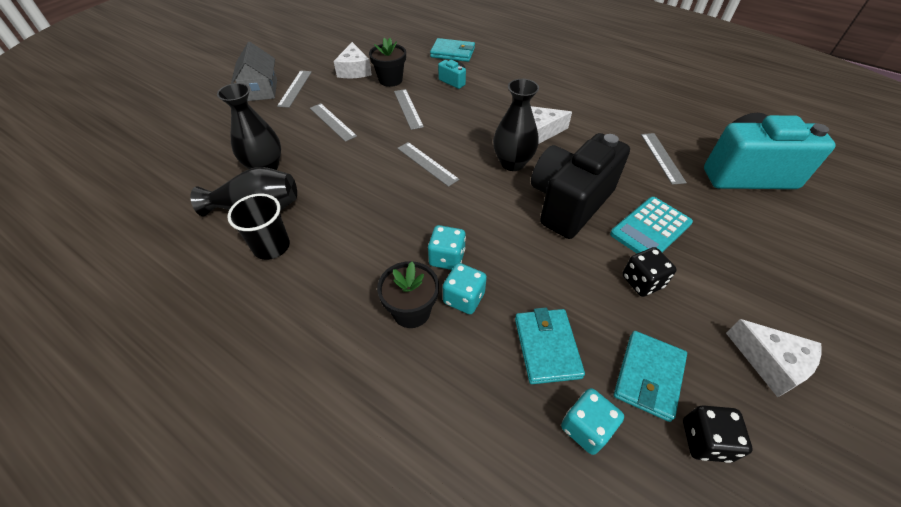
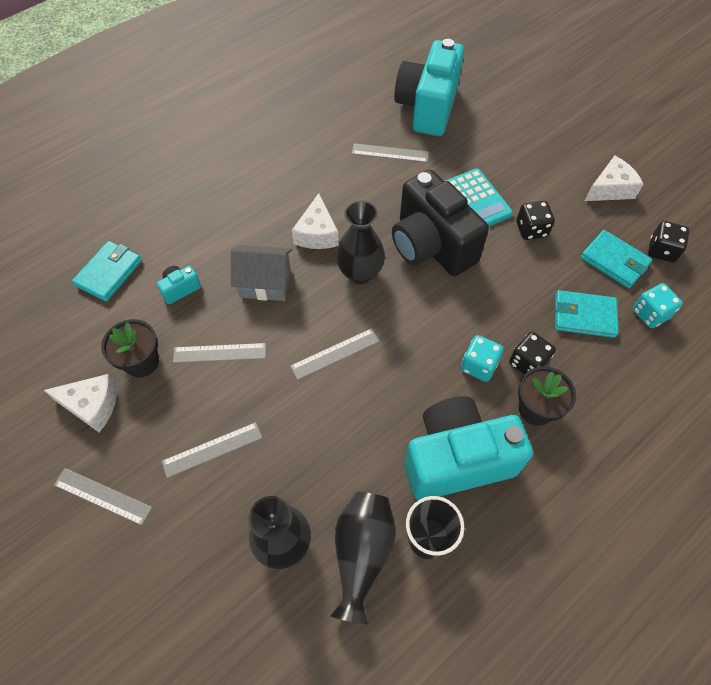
camera: 75 degrees left, 10 degrees up
(261, 90) = (83, 550): grey house -> grey house (265, 283)
(345, 255) = (457, 459): none -> turquoise camera
(464, 298) = (528, 363): turquoise dice -> black dice

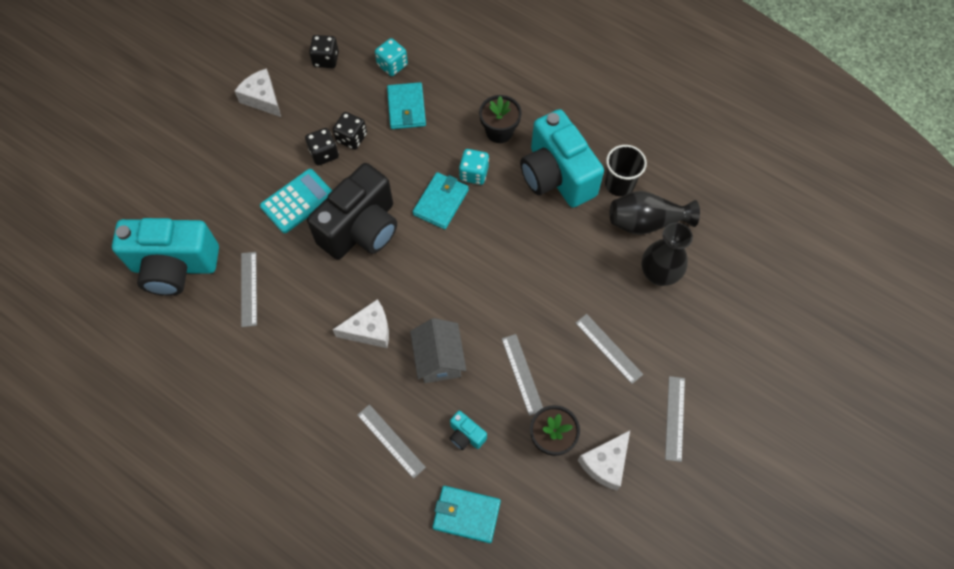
camera: 105 degrees left, 5 degrees up
(92, 405) = (605, 463): white cheese -> white cheese turned 135 degrees counterclockwise
(335, 353) = (494, 280): grey ruler -> grey ruler (391, 441)
(360, 273) = (407, 281): black vase -> none
(528, 363) = (461, 141): black dice -> black dice (351, 138)
(614, 261) = (345, 91): turquoise wallet -> turquoise wallet (441, 202)

